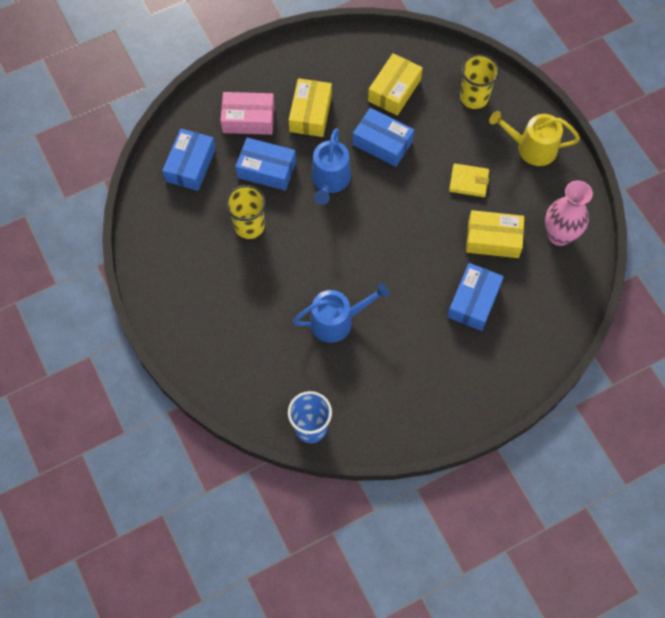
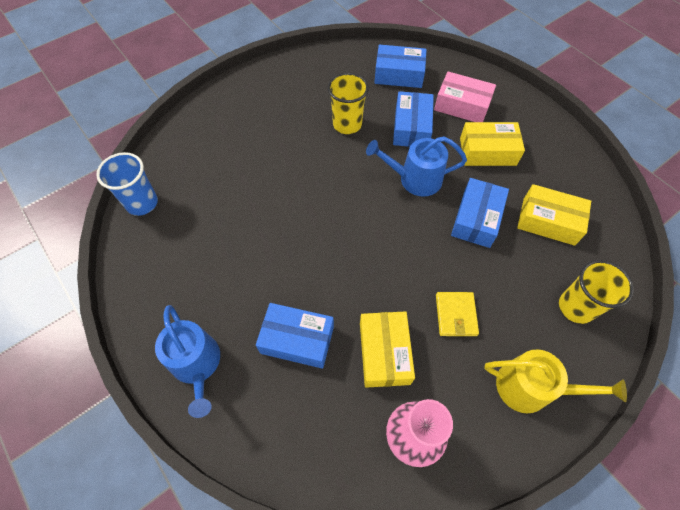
camera: 80 degrees right, 5 degrees down
(248, 119) = (462, 105): pink box -> pink box turned 60 degrees counterclockwise
(337, 321) = (257, 208): blue watering can -> blue watering can (197, 364)
(531, 148) = (530, 388): yellow watering can -> yellow watering can turned 105 degrees clockwise

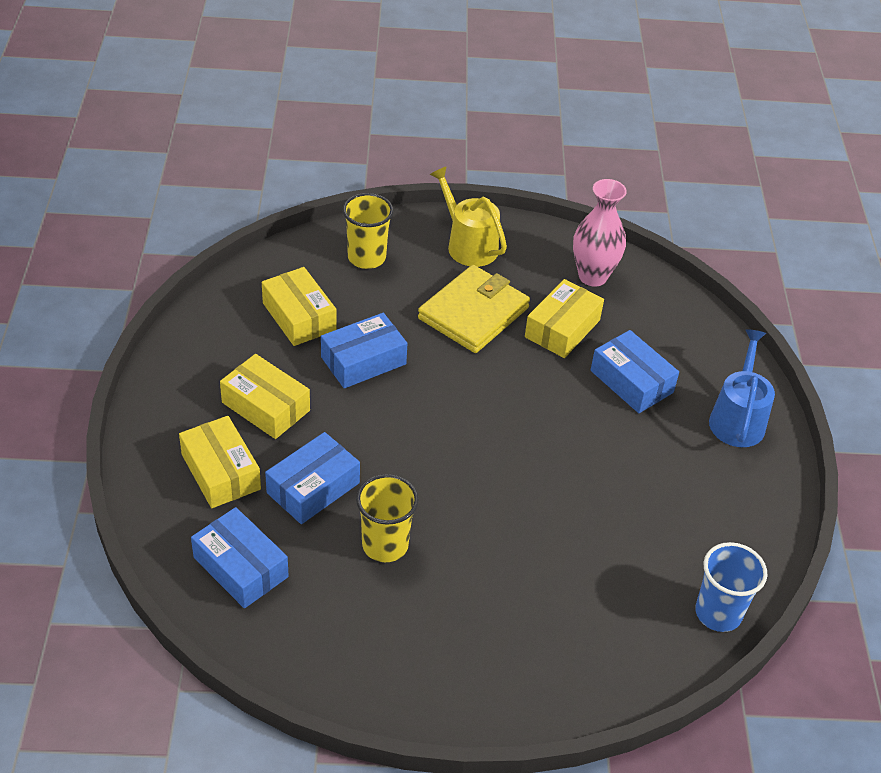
camera: 145 degrees left, 15 degrees down
(415, 179) = (378, 433): blue watering can -> none
(456, 315) = (473, 313): yellow wallet -> yellow wallet, size x1.85
(462, 105) = (221, 472): pink box -> yellow box

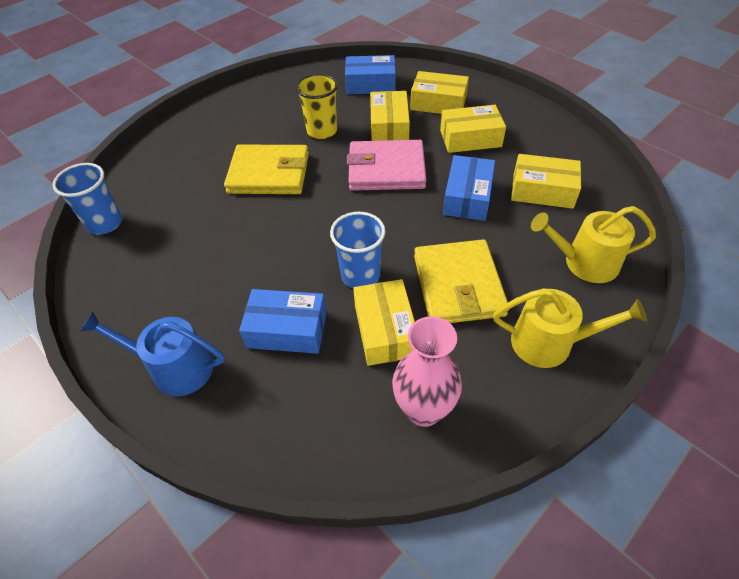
camera: 140 degrees right, 5 degrees up
(313, 488) = (389, 126): blue box -> yellow box
(366, 257) = (584, 262): yellow cup -> yellow watering can
(388, 442) = (386, 169): none -> pink wallet
(501, 535) = (269, 173): none -> yellow wallet
(534, 374) = (360, 275): none -> blue cup
(737, 419) = (175, 368): blue watering can -> blue watering can turned 135 degrees clockwise

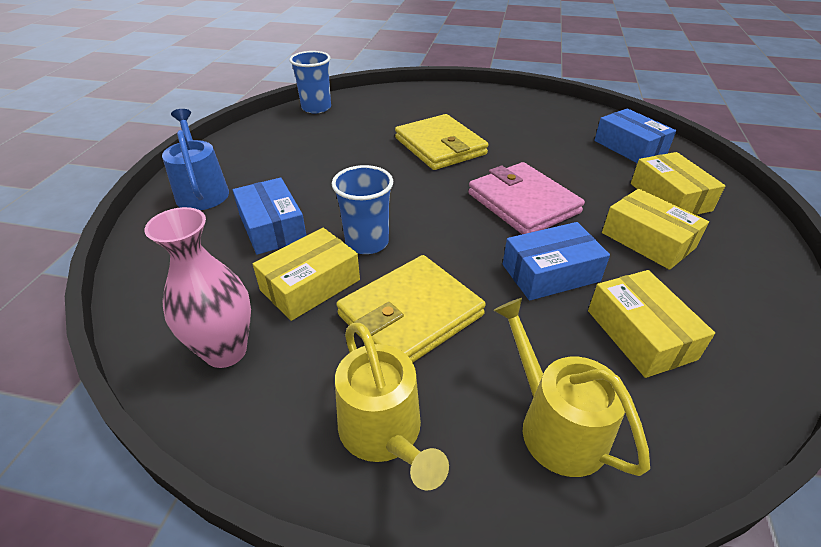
camera: 55 degrees right, 10 degrees down
(322, 131) = (526, 149): yellow cup -> none
(389, 126) = (586, 181): yellow box -> none

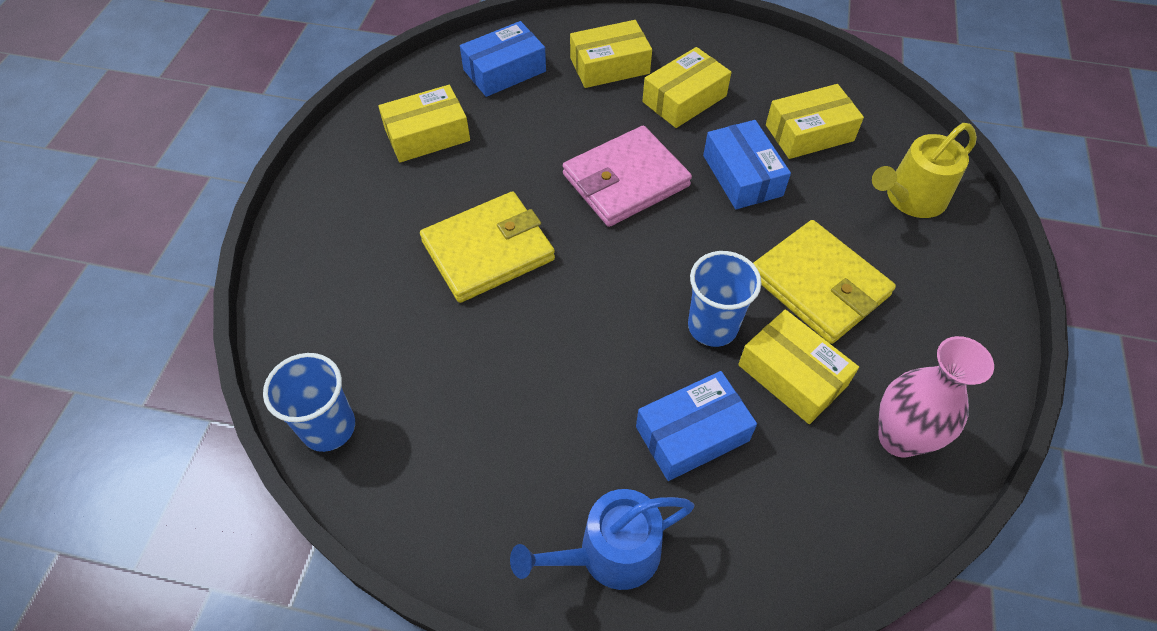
camera: 90 degrees left, 15 degrees up
(384, 433) = (948, 302): yellow watering can -> none
(543, 121) = (427, 135): none -> yellow box

